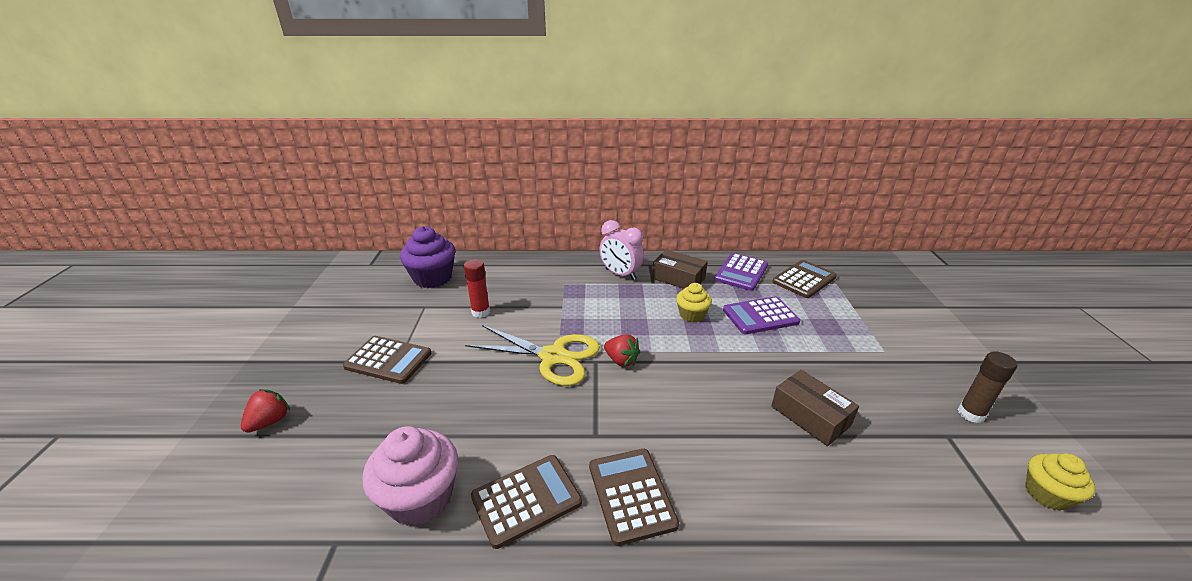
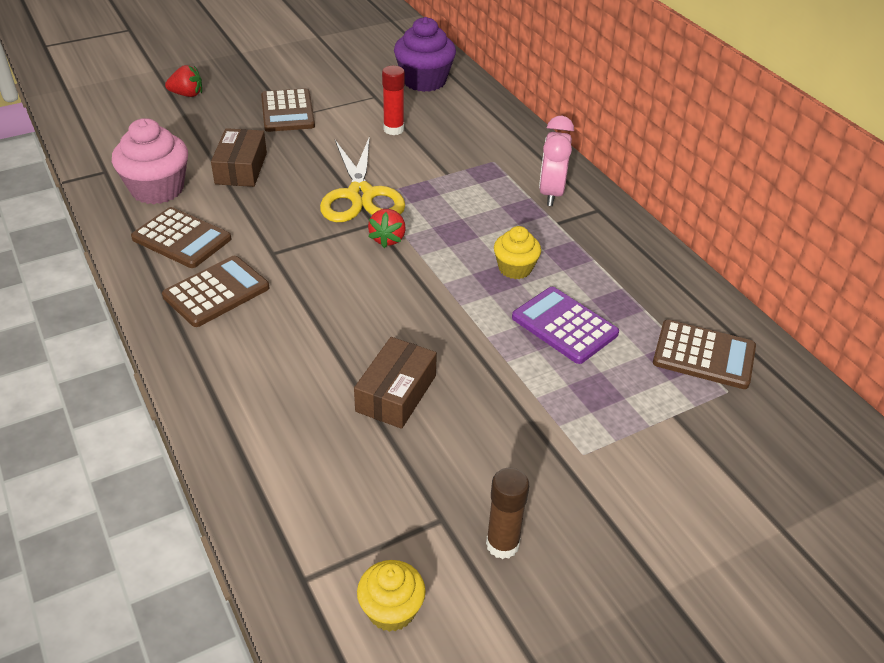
camera: 60 degrees right, 10 degrees up
(678, 278) = (588, 240): brown box -> brown box (241, 168)
(741, 272) = (660, 291): purple calculator -> none

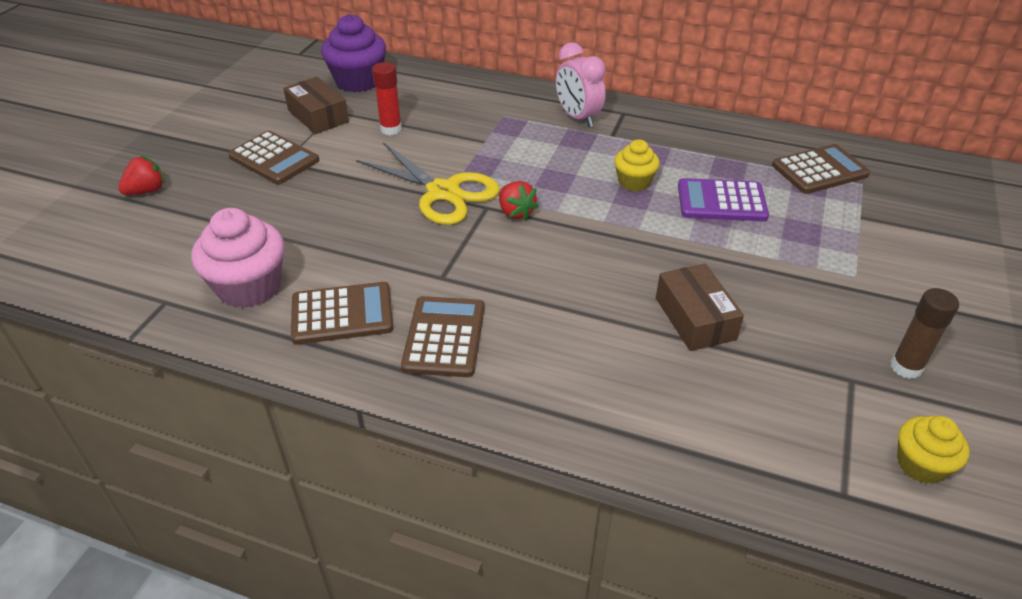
camera: 40 degrees left, 0 degrees up
(241, 168) = (304, 226): brown box -> brown box (318, 116)

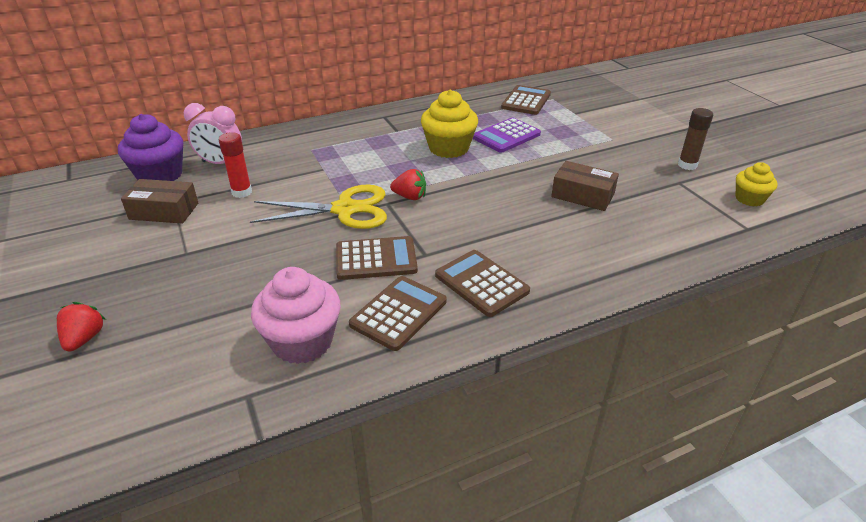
camera: 45 degrees left, 5 degrees down
(274, 159) = (174, 255): brown calculator -> brown calculator (376, 259)
(578, 118) = (361, 130): pink clock -> pink clock (221, 163)
(634, 182) = (449, 148): yellow cupcake -> yellow cupcake, size x1.68

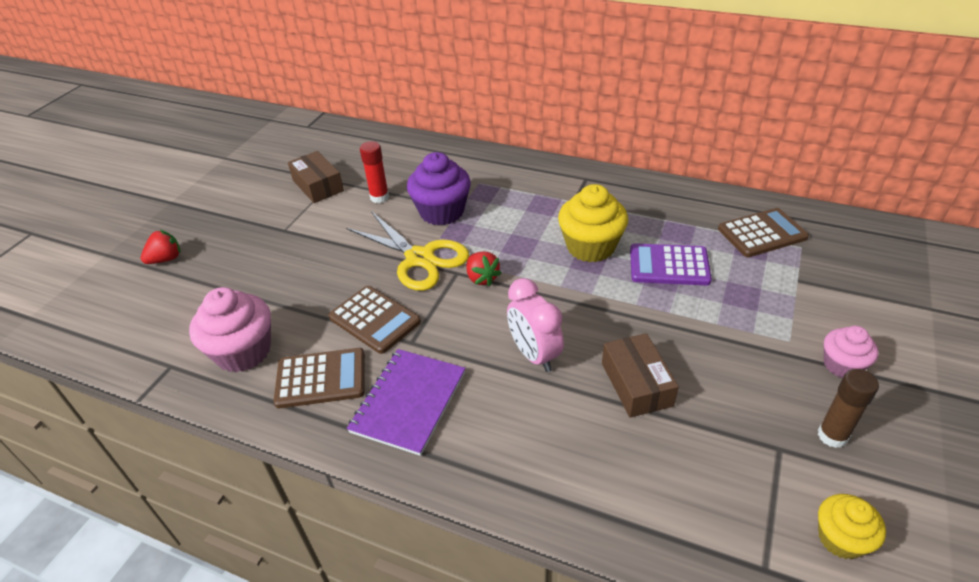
camera: 50 degrees right, 5 degrees up
(160, 175) = (355, 151): purple cupcake -> purple cupcake (442, 212)
(221, 163) = (402, 162): pink clock -> pink clock (534, 355)
(481, 283) = (408, 402): brown calculator -> purple notebook
(647, 137) = (842, 365): none -> pink cupcake

